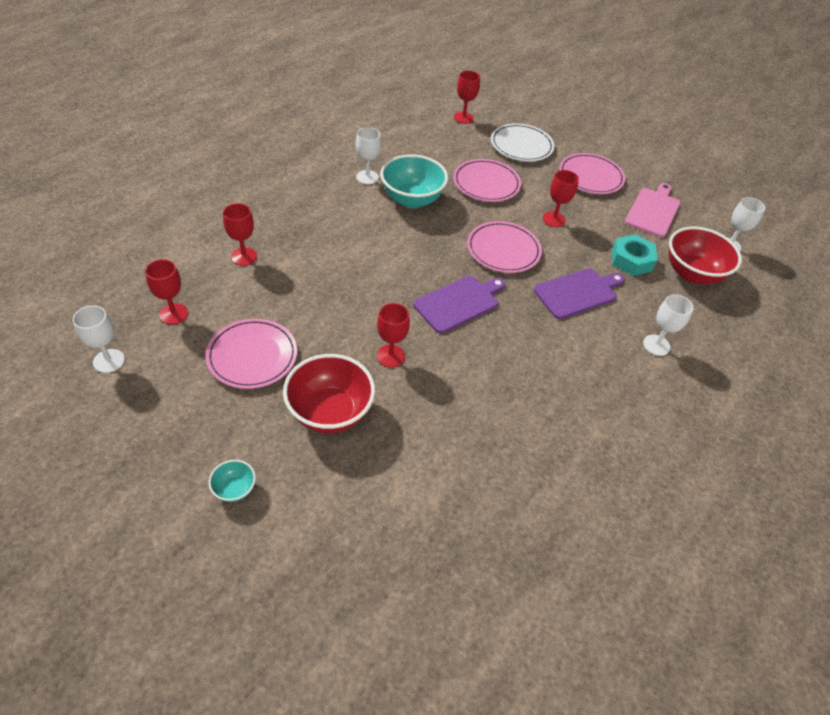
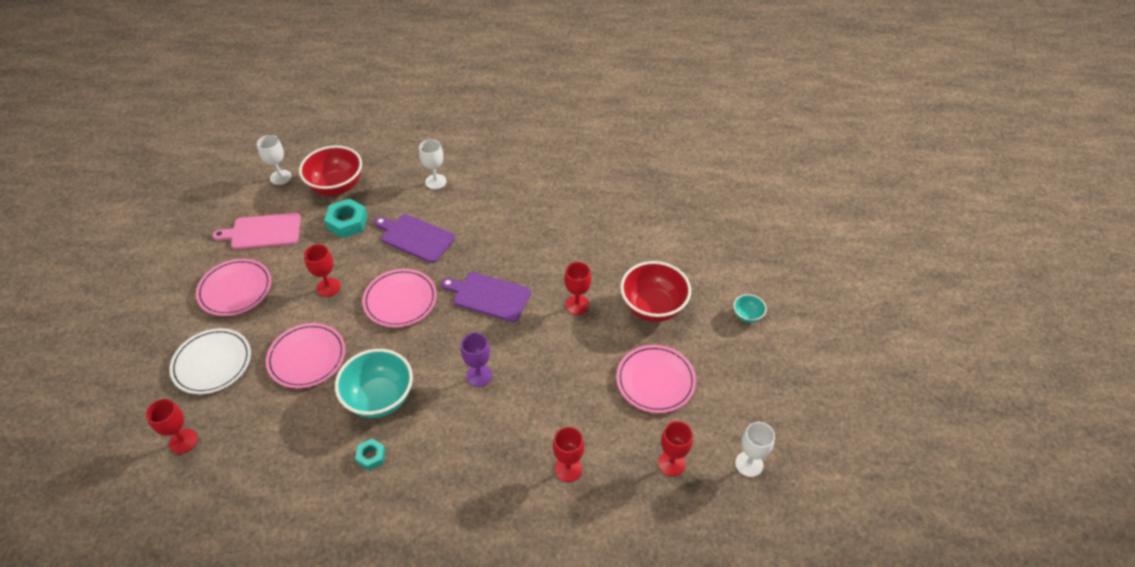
camera: 120 degrees left, 0 degrees up
(367, 177) = (371, 456): white goblet -> turquoise nut
(378, 255) = (479, 375): none -> purple goblet

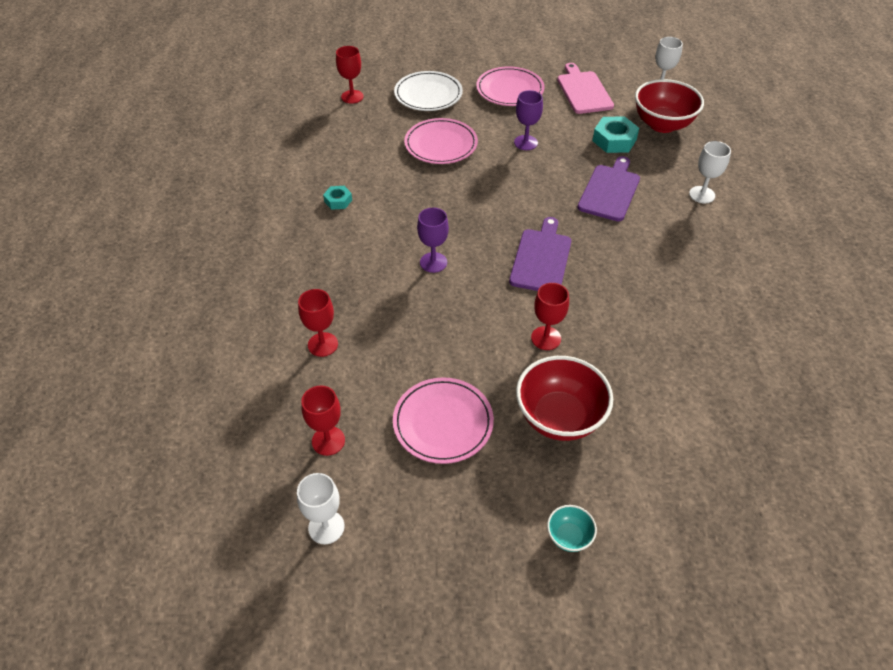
camera: 85 degrees right, 0 degrees up
(328, 287) = (525, 143): red goblet -> purple goblet
(380, 398) = (400, 196): turquoise bowl -> none
(400, 300) = (520, 192): pink plate -> none

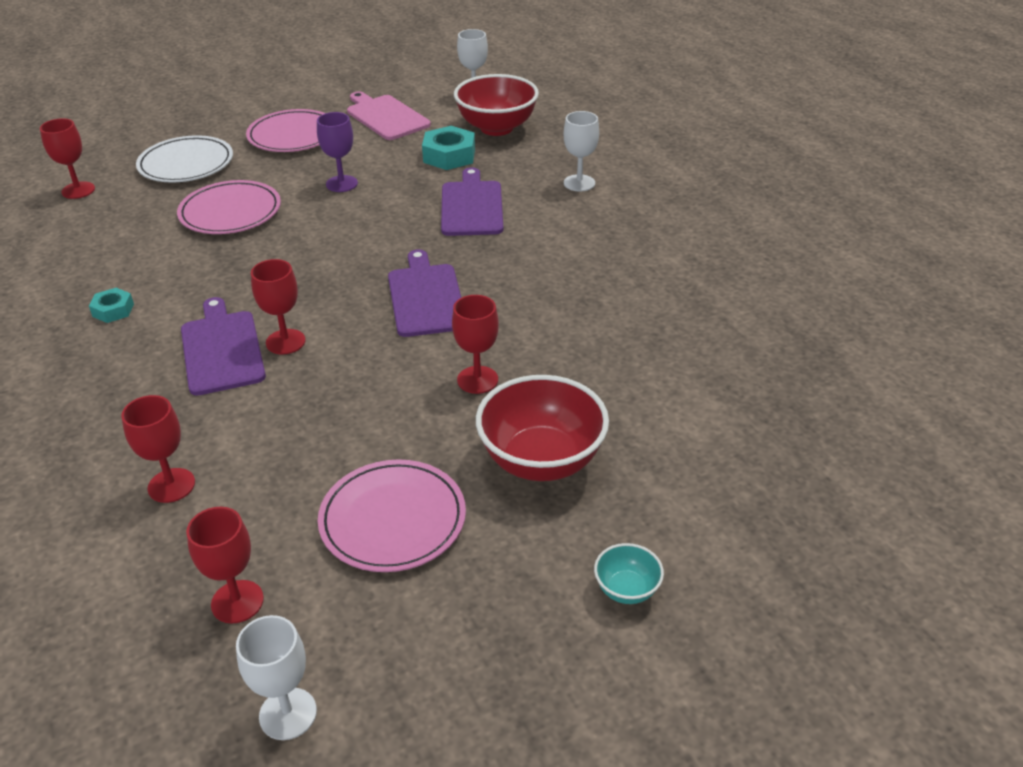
camera: 25 degrees left, 10 degrees down
(391, 254) = (222, 349): none -> purple cutting board
(433, 262) = (285, 342): purple goblet -> red goblet

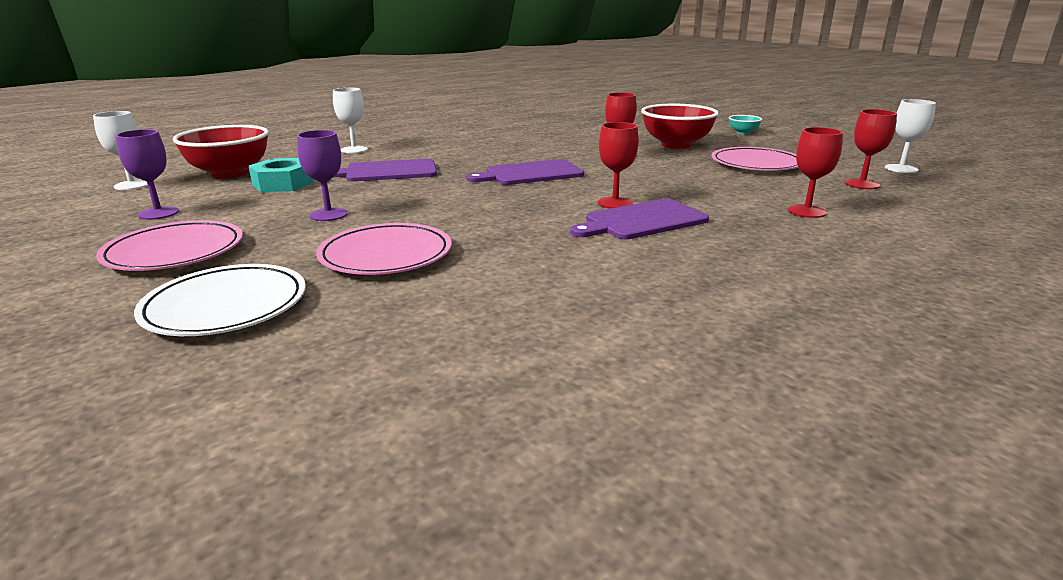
camera: 100 degrees left, 15 degrees down
(78, 190) = (285, 383): red goblet -> none
(113, 310) = (615, 276): turquoise nut -> none
(386, 117) = (158, 213): pink cutting board -> purple goblet

